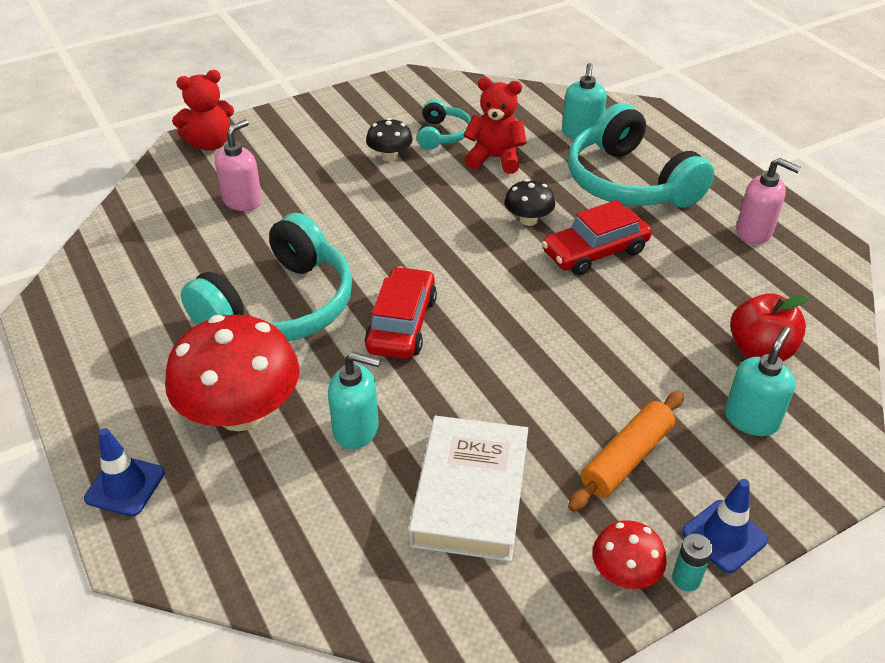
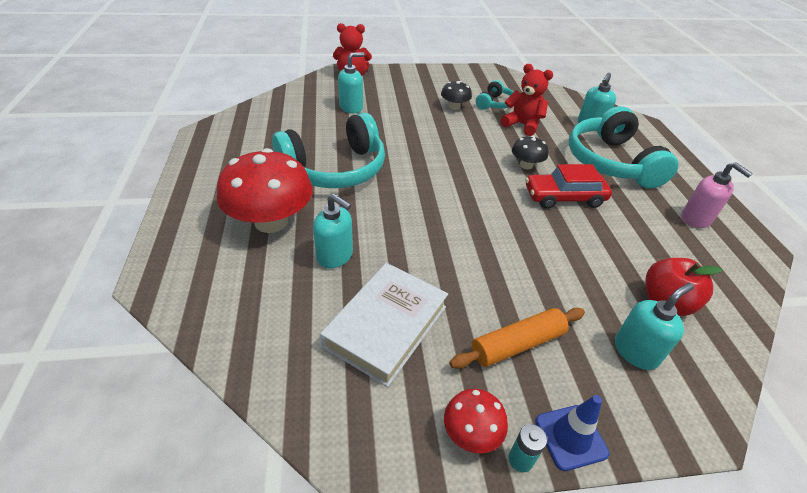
camera: 20 degrees right, 0 degrees up
(125, 486) = (175, 240): blue traffic cone -> none
(243, 201) = (351, 107): pink soap dispenser -> turquoise soap dispenser
(402, 324) = (405, 202): red car -> none

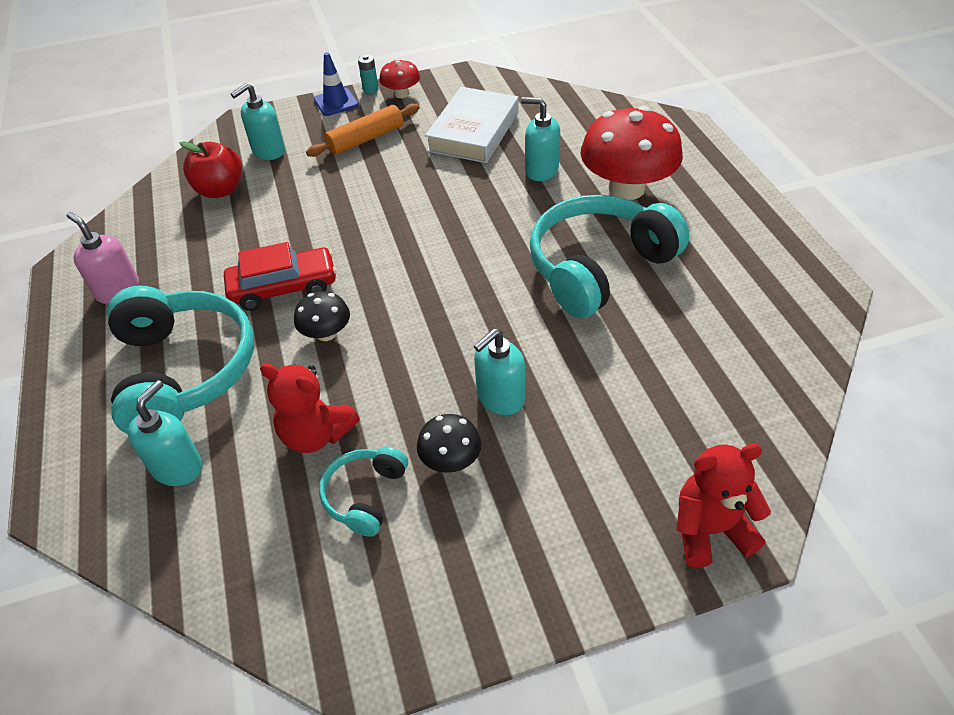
camera: 175 degrees right, 5 degrees up
(351, 107) = (647, 406): turquoise soap dispenser -> turquoise soap dispenser (500, 398)

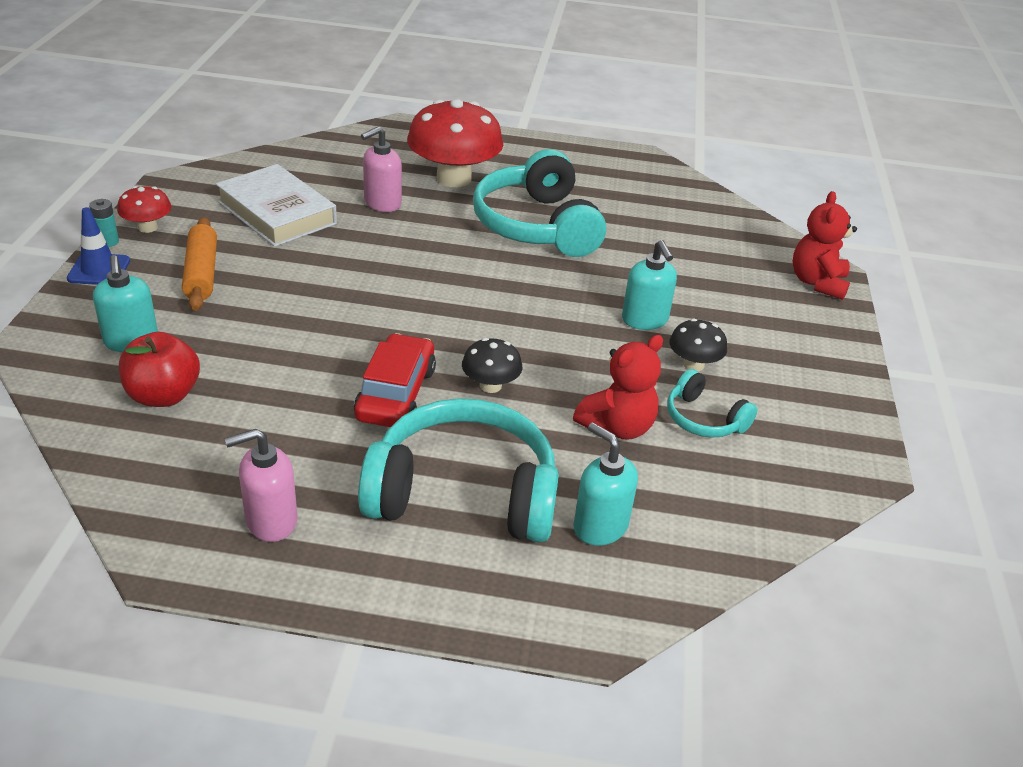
camera: 70 degrees left, 10 degrees down
(541, 170) = (382, 203): turquoise soap dispenser -> pink soap dispenser

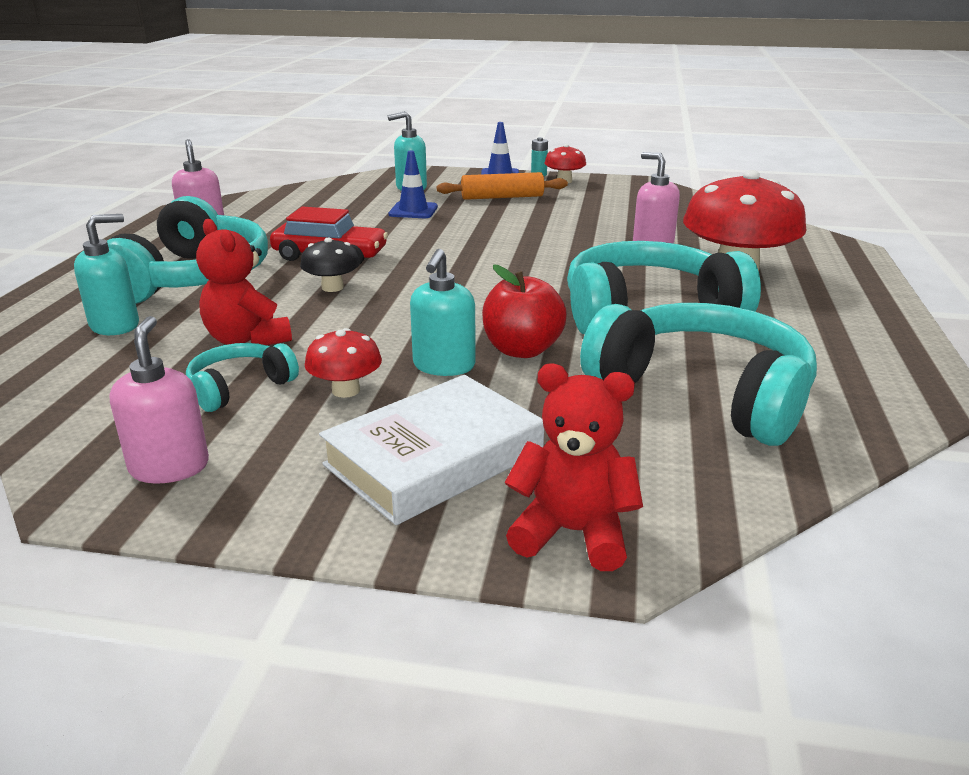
camera: 95 degrees right, 10 degrees down
(163, 395) = (346, 198): red apple -> red apple (522, 350)
(239, 338) = (413, 211): none -> blue traffic cone
(277, 213) = (609, 211): white book -> white book (434, 458)
(645, 320) = (443, 366): turquoise soap dispenser -> turquoise soap dispenser turned 60 degrees counterclockwise
(659, 224) = (702, 393): none -> turquoise headphones
(693, 364) = (346, 390): black mushroom -> red mushroom
(819, 435) = (169, 467): none -> pink soap dispenser

